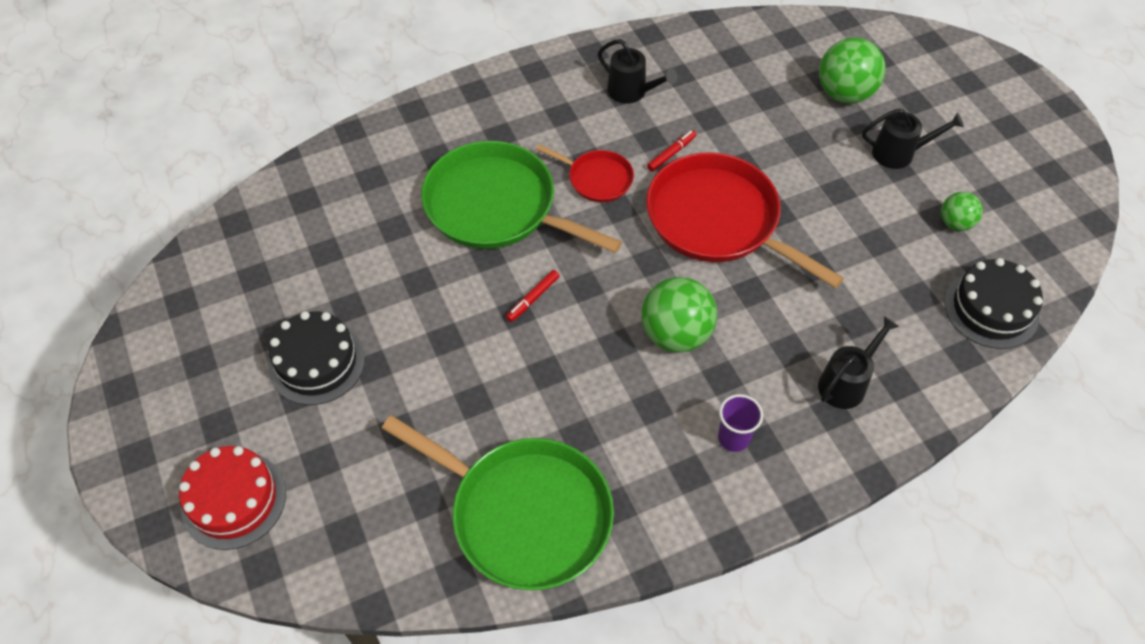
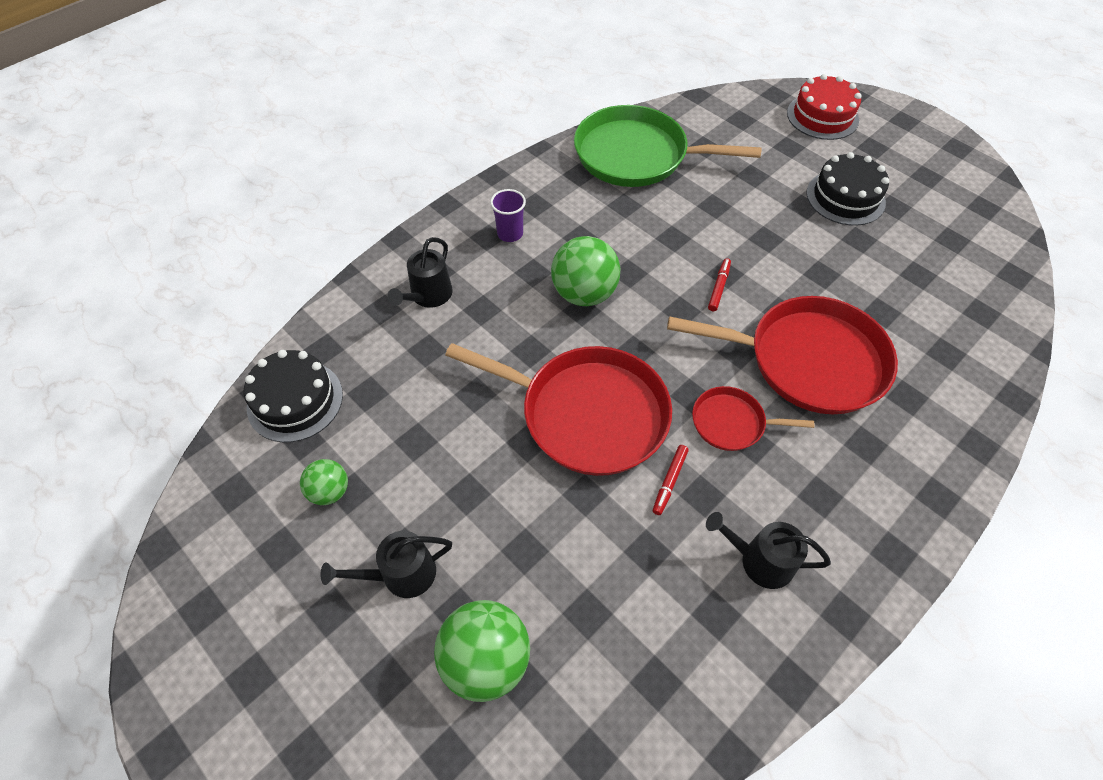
camera: 160 degrees right, 0 degrees up
(497, 206) = (808, 360): green pan -> red pan

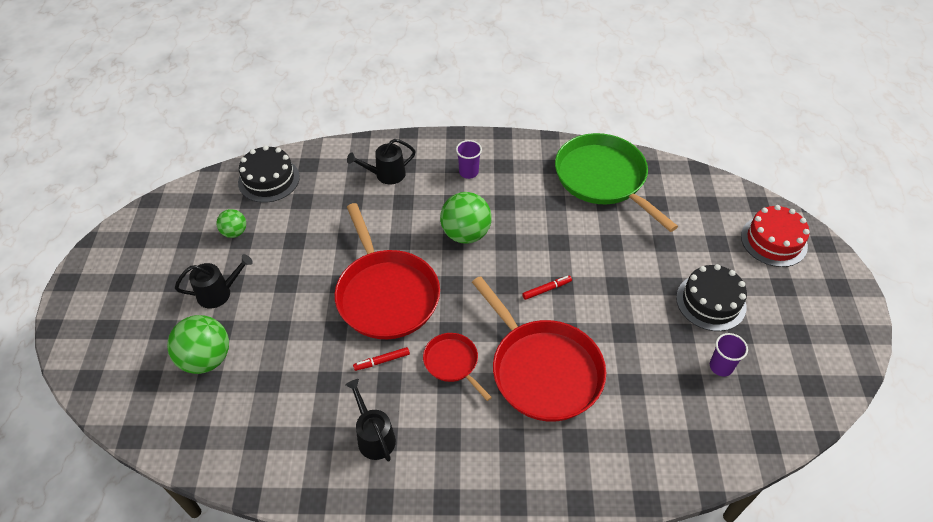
camera: 45 degrees right, 5 degrees down
(401, 574) = (218, 293): black watering can -> black watering can turned 135 degrees clockwise
(917, 243) = (721, 366): none -> purple cup

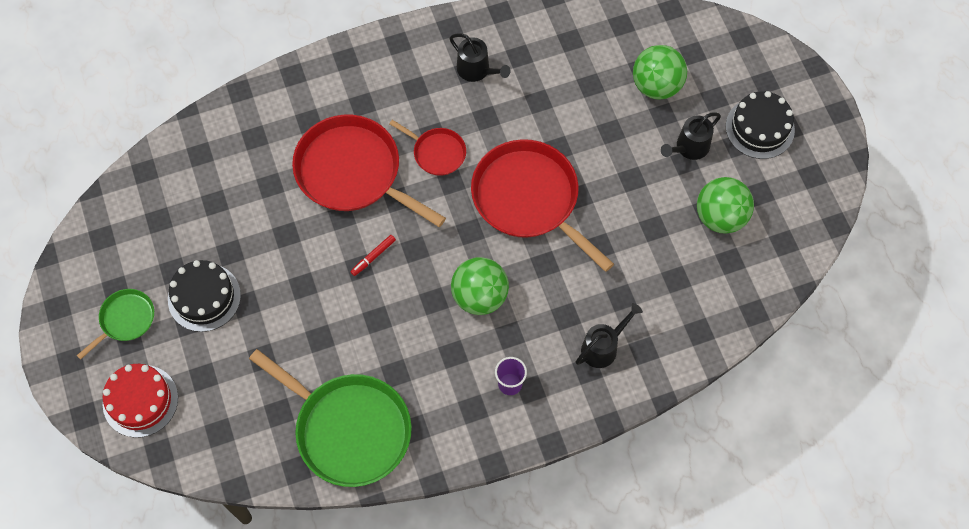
camera: 160 degrees right, 15 degrees up
(234, 232) = (720, 216): green ball -> green ball, size x1.78
(269, 179) = (730, 294): black cake -> black cake (760, 128)
(382, 361) = (501, 133): red marker -> none
(721, 366) = (188, 229): purple cup -> none
(787, 304) = (125, 320): none -> green pan

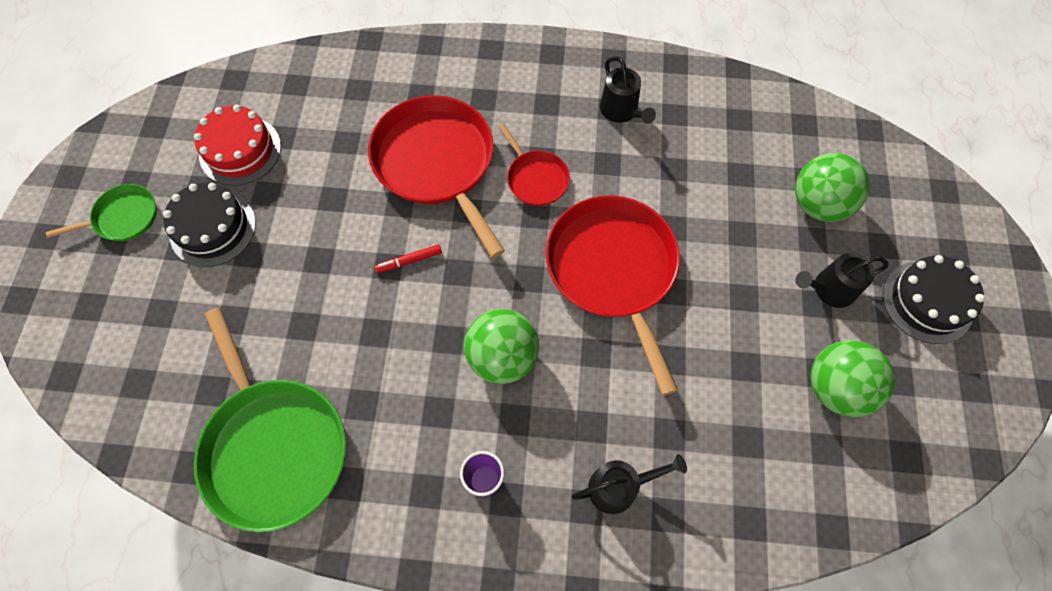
camera: 25 degrees right, 0 degrees up
(140, 401) = (82, 310): red cake -> red cake (240, 150)

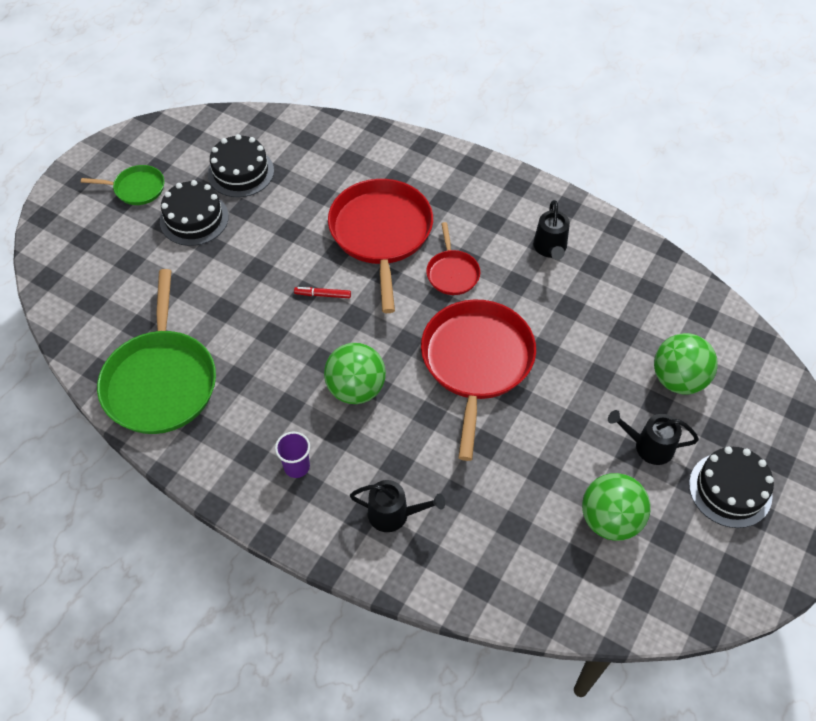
camera: 25 degrees right, 10 degrees down
(240, 150) = (241, 172): red cake -> black cake

